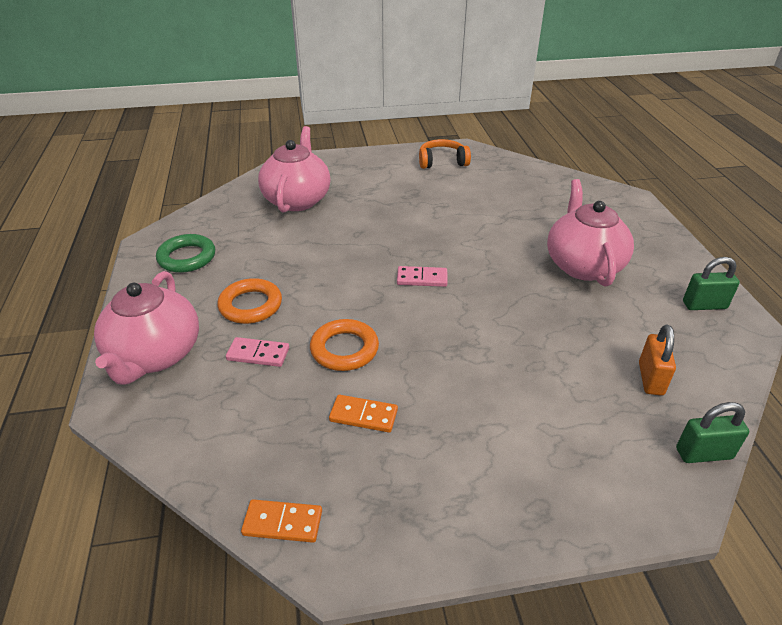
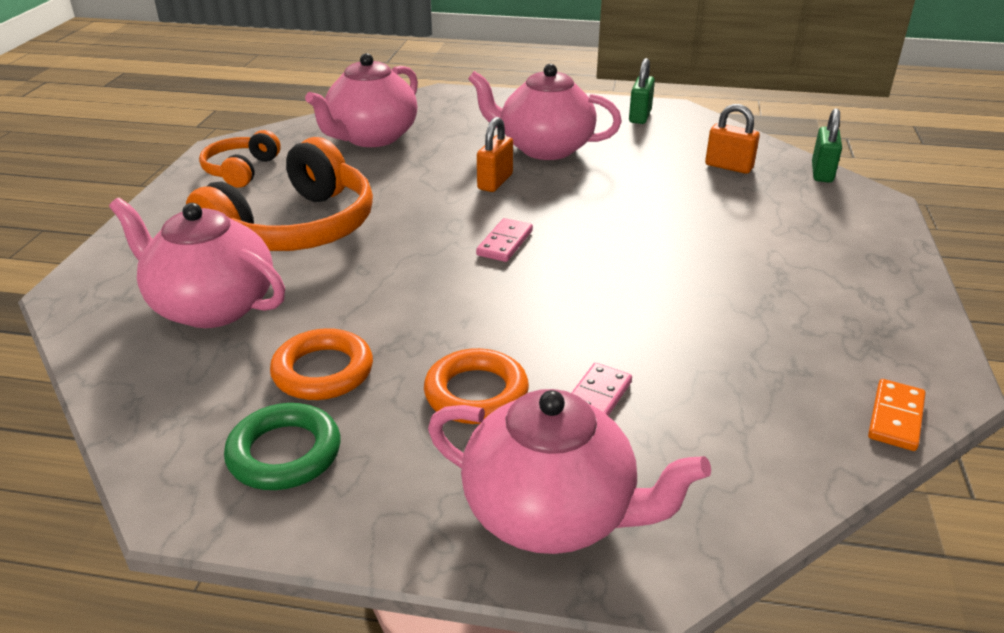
camera: 70 degrees left, 5 degrees down
(344, 349) = (616, 325): orange ring -> orange ring (323, 371)
(363, 415) = (739, 332): orange domino -> none
(388, 199) = (295, 229): none -> orange headphones
(506, 255) = (495, 182): none -> orange padlock
(527, 190) = (371, 137): none -> pink teapot

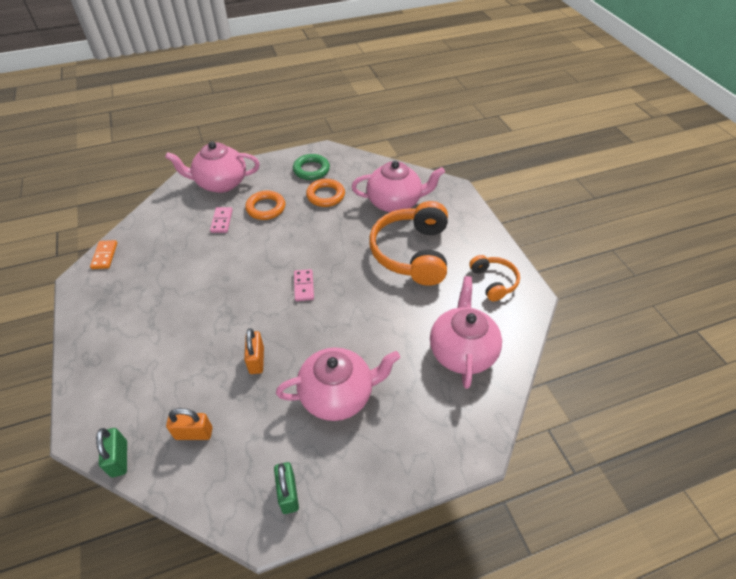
camera: 150 degrees right, 15 degrees up
(495, 182) = (344, 337): orange padlock -> orange padlock (256, 360)

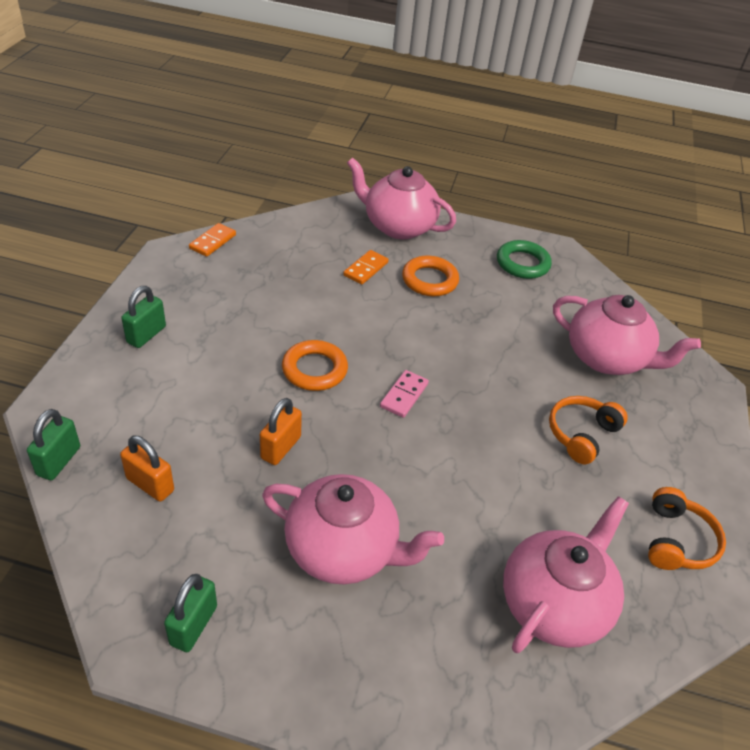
camera: 30 degrees right, 5 degrees down
(110, 342) = (146, 335): none -> green padlock
(222, 221) = (366, 269): pink domino -> orange domino
(325, 195) = (517, 303): orange ring -> orange ring (314, 369)
(412, 253) = (581, 434): orange headphones -> orange headphones, size x0.53

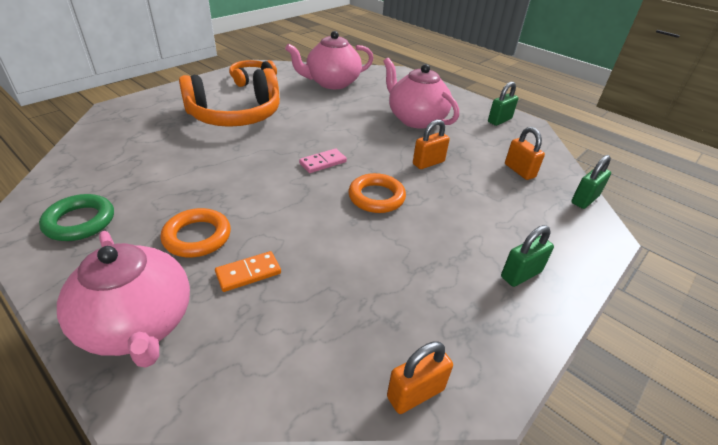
camera: 150 degrees left, 5 degrees down
(213, 242) = (415, 393): orange domino -> orange padlock
(581, 434) = (235, 115): orange headphones -> orange headphones, size x1.90
(607, 358) = (151, 137): pink teapot -> none

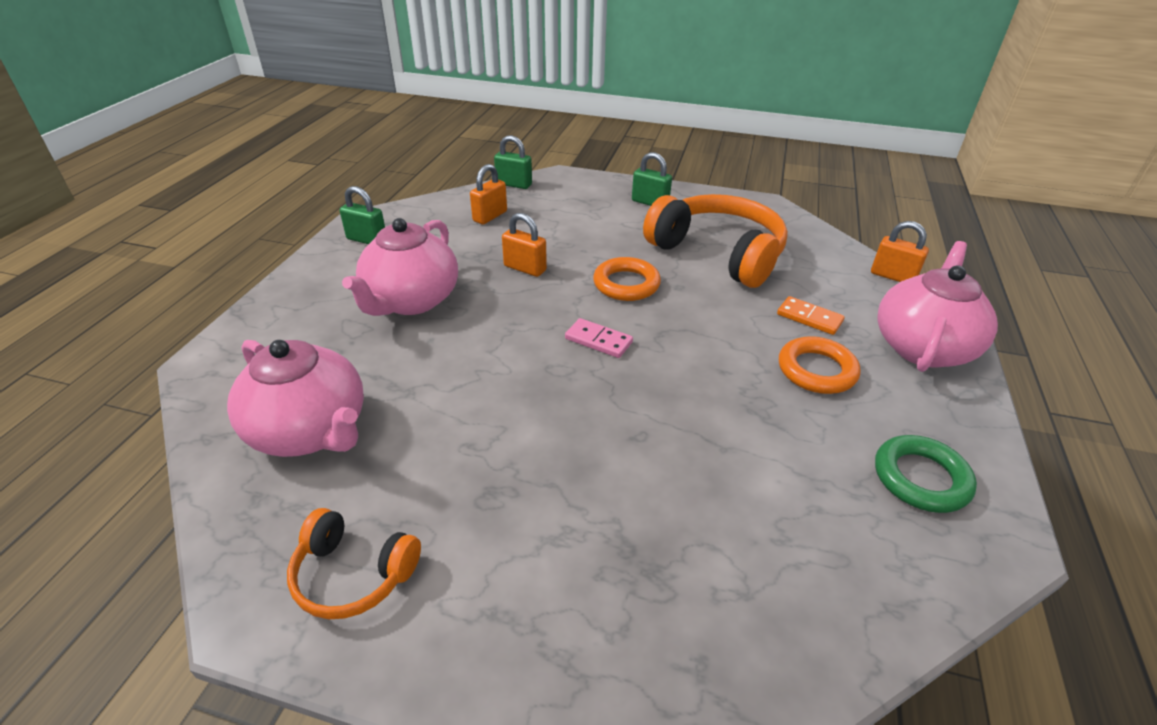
camera: 115 degrees left, 0 degrees up
(235, 115) = (546, 496): orange headphones -> orange headphones (718, 253)
(415, 393) = (797, 223): orange padlock -> orange padlock (893, 276)

